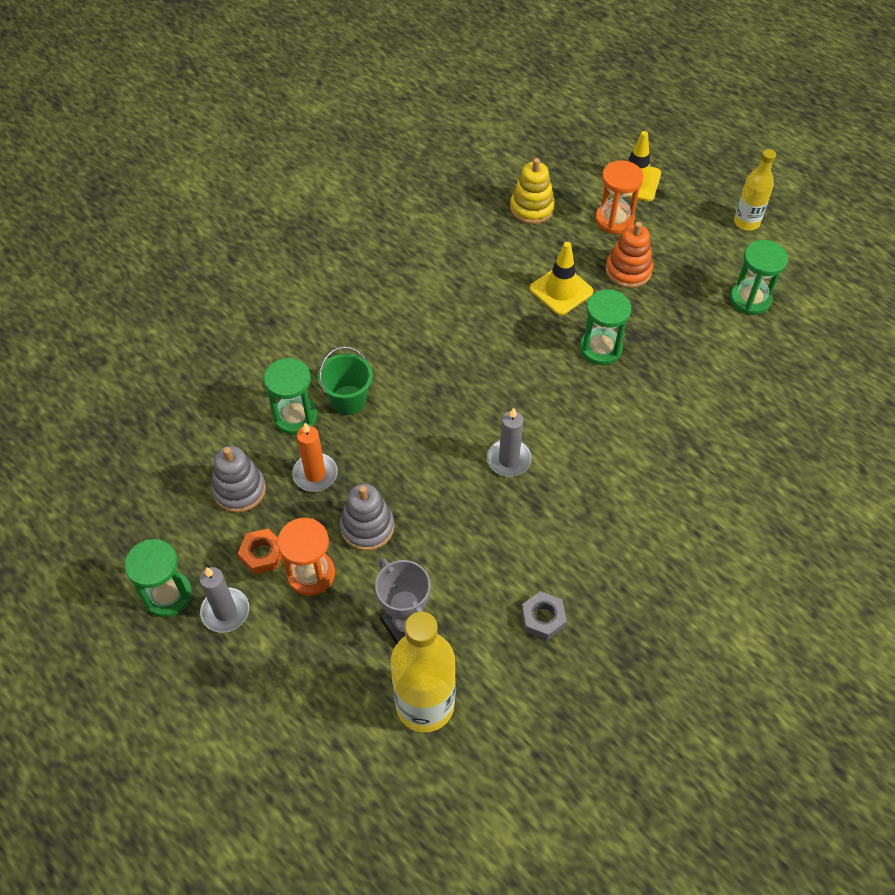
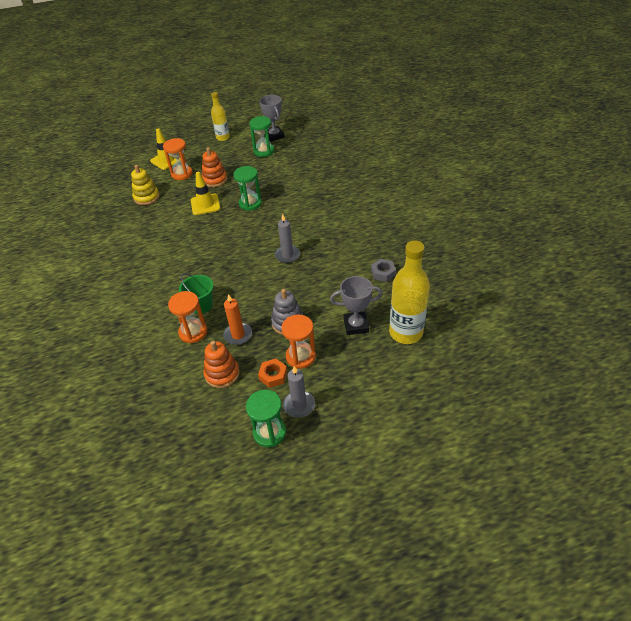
camera: 60 degrees left, 10 degrees down
(239, 490) = (222, 374): grey stacking toy -> orange stacking toy
(295, 416) = (193, 332): green hourglass -> orange hourglass
(806, 293) = (274, 136): none -> grey trophy

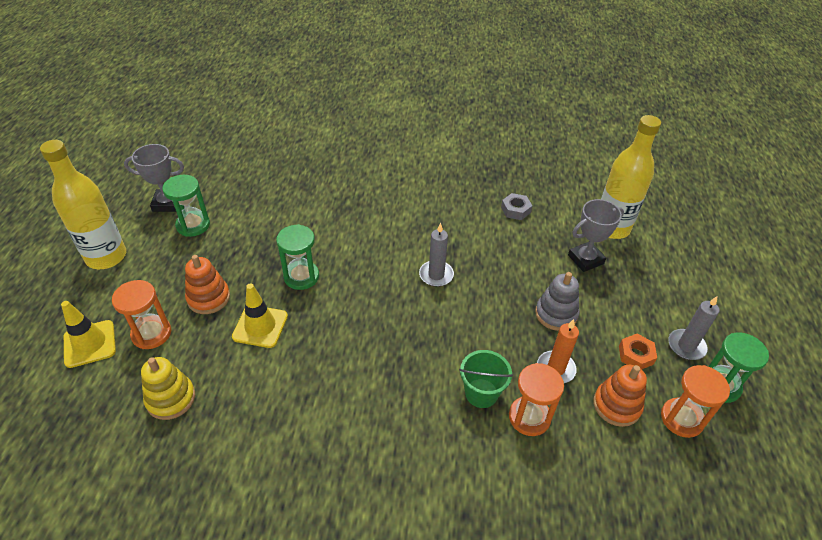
camera: 70 degrees left, 0 degrees up
(223, 138) = (106, 257): yellow bottle -> yellow bottle, size x1.68
(300, 356) = (615, 321): orange hourglass -> orange hourglass (681, 419)
(356, 325) = (585, 259): grey trophy -> grey trophy turned 45 degrees clockwise

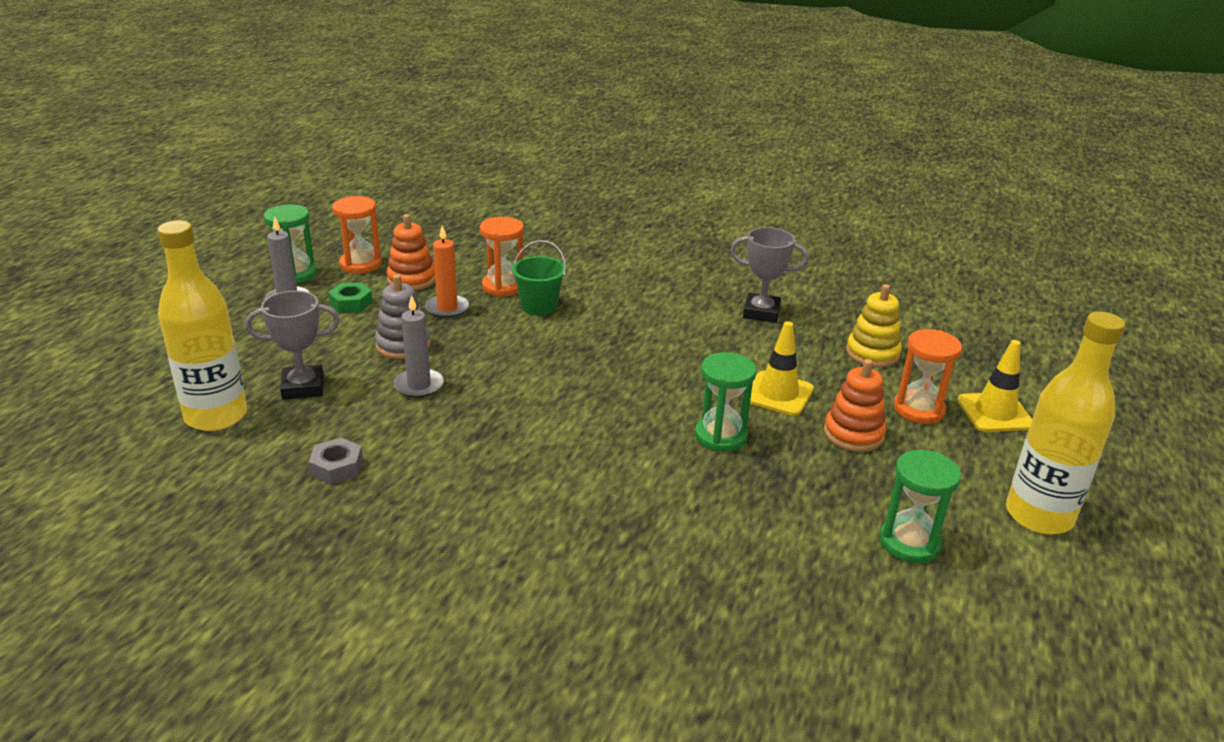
camera: 165 degrees left, 15 degrees down
(167, 203) = (976, 596): grey trophy -> grey trophy (761, 312)
(436, 275) = (526, 406): grey candle -> grey candle (419, 385)
(636, 355) = (351, 303): orange nut -> green nut

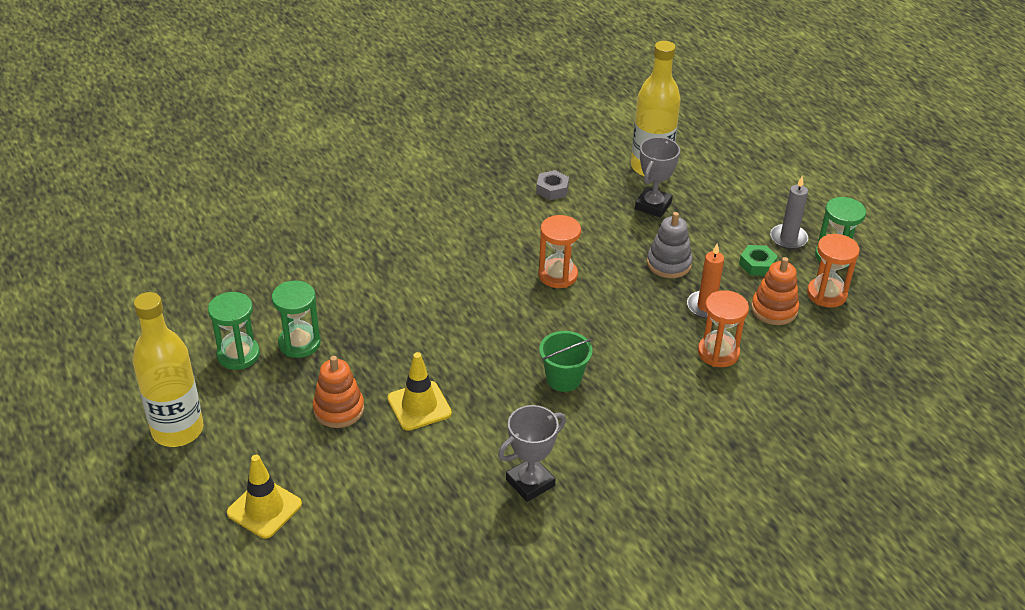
camera: 130 degrees right, 10 degrees up
(419, 385) = (608, 249): grey candle -> none
(539, 306) = (665, 355): green bucket -> green bucket (563, 379)
(721, 436) = (410, 345): green hourglass -> green hourglass (299, 343)
(872, 353) = (403, 504): yellow stacking toy -> none
(918, 409) = (318, 467): orange hourglass -> orange hourglass (558, 275)

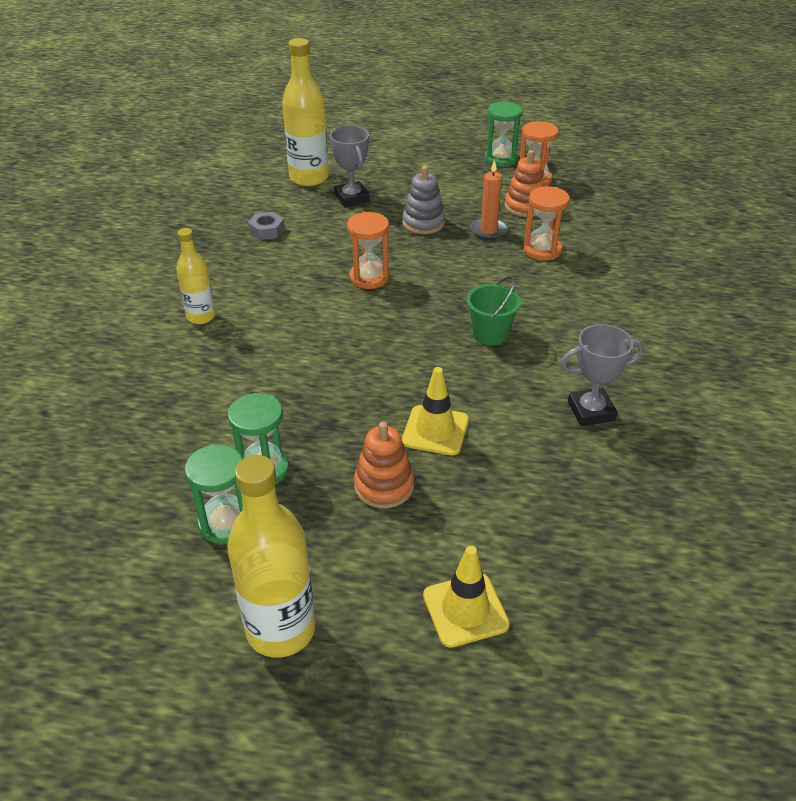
camera: 50 degrees left, 0 degrees up
(416, 221) = (201, 316): none -> yellow bottle
(530, 482) = (591, 411): grey trophy -> grey trophy turned 75 degrees clockwise
(757, 264) = (471, 190): green nut -> none
(788, 238) = (461, 165): grey candle -> none

